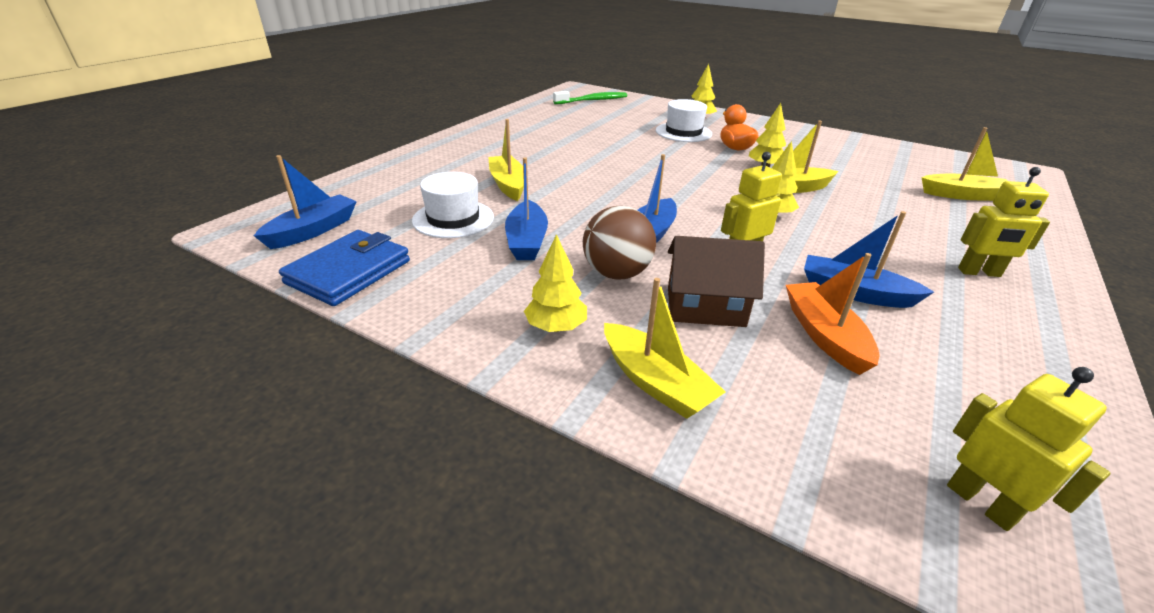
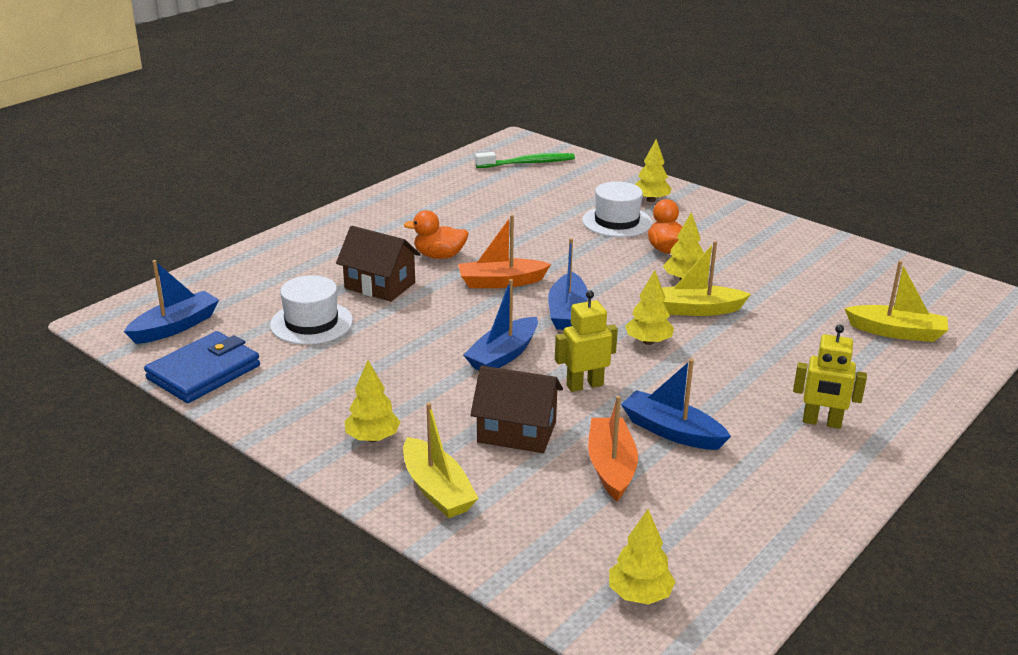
camera: 10 degrees right, 5 degrees down
(508, 185) = (380, 285): yellow boat -> brown house
(527, 241) = (376, 353): blue boat -> blue boat (567, 312)
(552, 161) = (439, 256): none -> orange duck
(615, 177) = (501, 282): none -> orange boat
(616, 273) = (449, 393): brown ball -> none
(981, 503) = (640, 594): yellow robot -> yellow tree

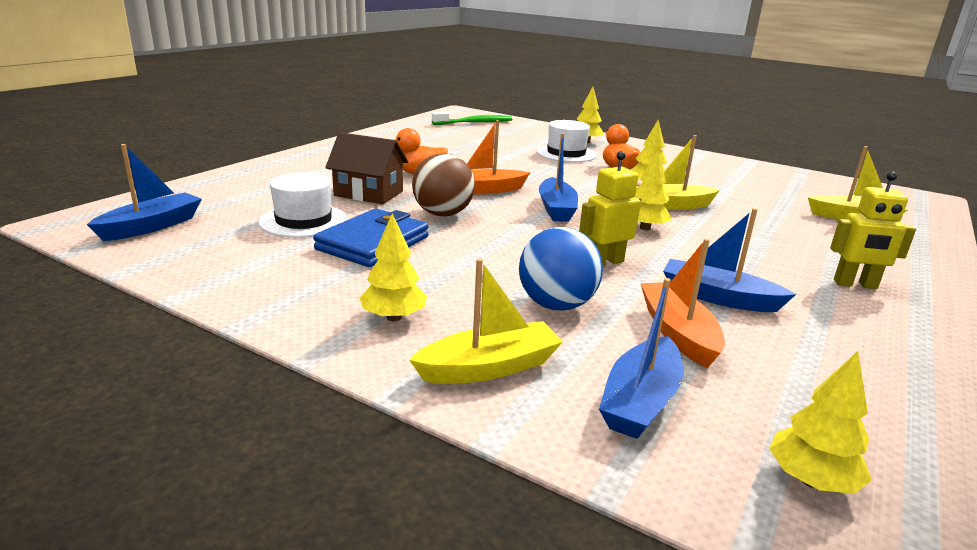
camera: 10 degrees left, 5 degrees down
(204, 372) = (183, 263): blue wallet -> blue wallet (373, 243)
(437, 490) = (489, 367): yellow boat -> yellow boat turned 75 degrees counterclockwise
(447, 317) = (443, 214): none -> brown ball
(503, 355) = (511, 241): blue boat -> blue boat (640, 401)
(517, 432) = (556, 305): brown house -> blue ball

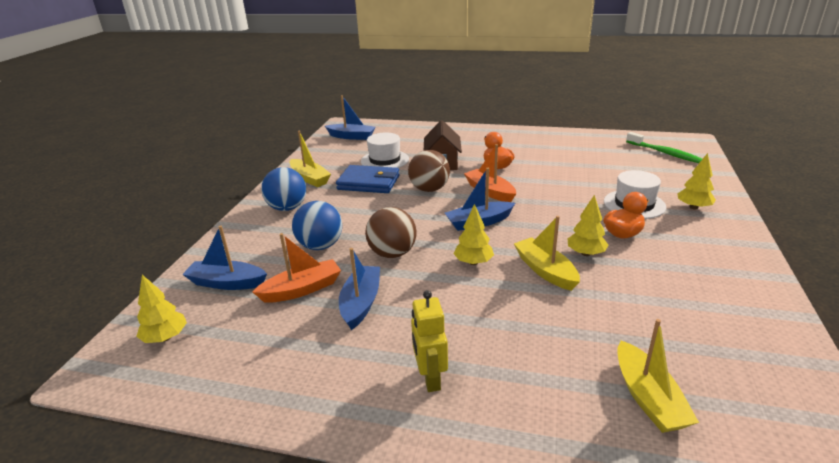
camera: 75 degrees right, 5 degrees up
(393, 317) = (287, 208): yellow tree -> blue ball
(489, 367) = (248, 239): yellow boat -> yellow boat (309, 178)
(605, 262) = (392, 253): yellow robot -> brown ball

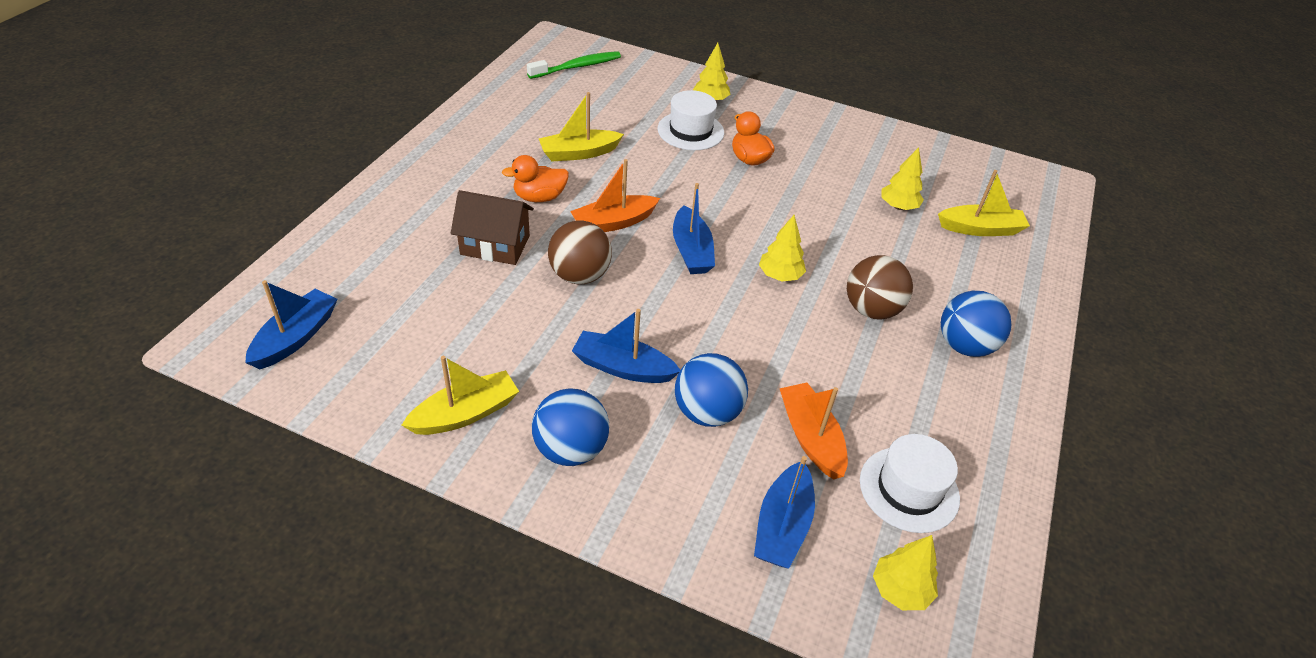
camera: 85 degrees left, 15 degrees up
(361, 303) = (845, 382): blue boat -> blue boat (623, 367)
(368, 183) = (524, 338): blue wallet -> none
(385, 160) = (444, 307): white hat -> white hat (909, 489)
(392, 253) = (745, 340): brown ball -> brown ball (871, 309)
(430, 378) = (964, 345): yellow robot -> blue ball
(545, 271) = (806, 229): yellow boat -> yellow boat (579, 153)
(586, 253) = (780, 194): yellow tree -> yellow tree (898, 206)

